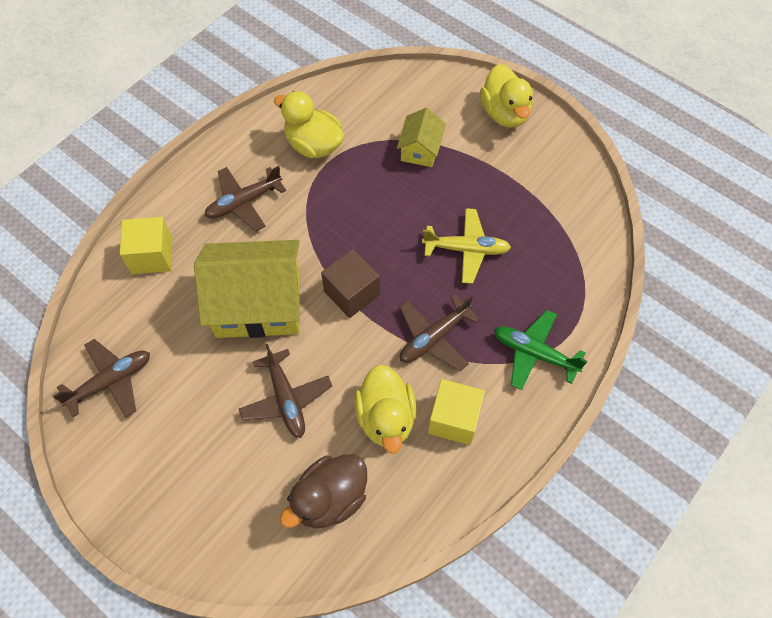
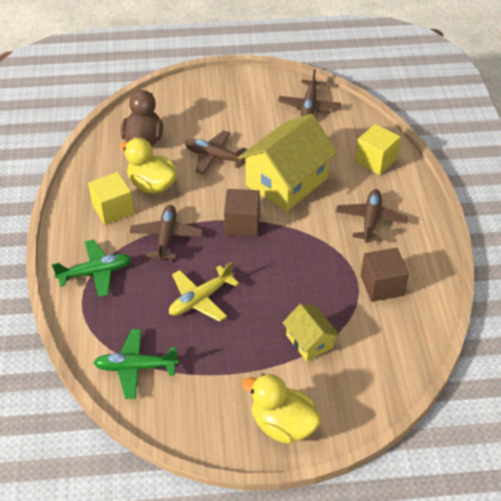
camera: 135 degrees right, 15 degrees down
(313, 145) = (382, 285): yellow duck -> brown cube
(574, 234) = (135, 367): none -> green plane

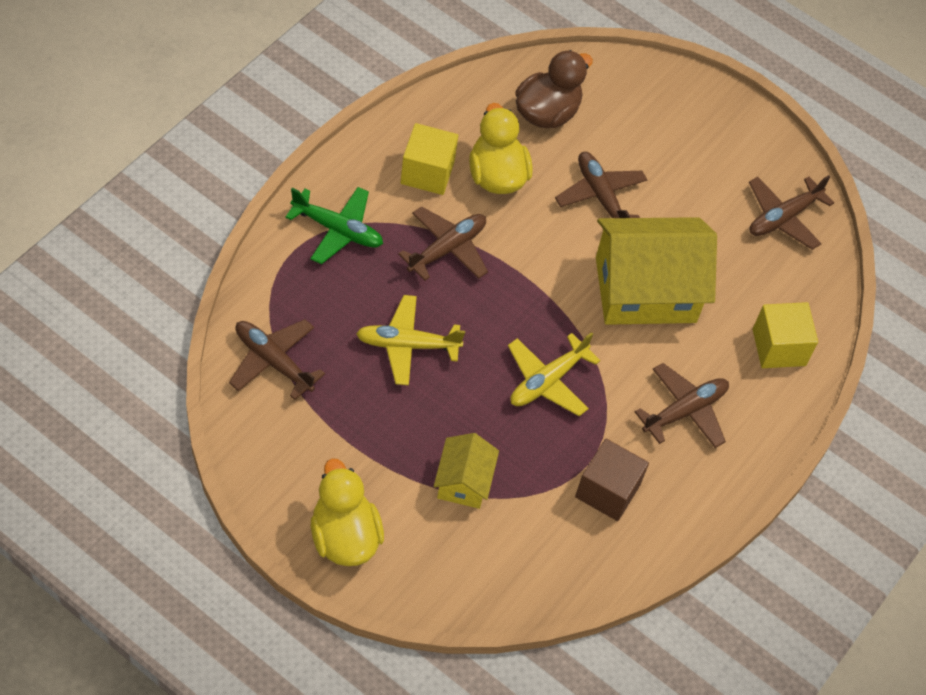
camera: 35 degrees right, 10 degrees up
(135, 367) = (273, 361): green plane -> brown plane
(242, 224) = (541, 299): brown cube -> none
(291, 259) = (547, 381): none -> yellow plane

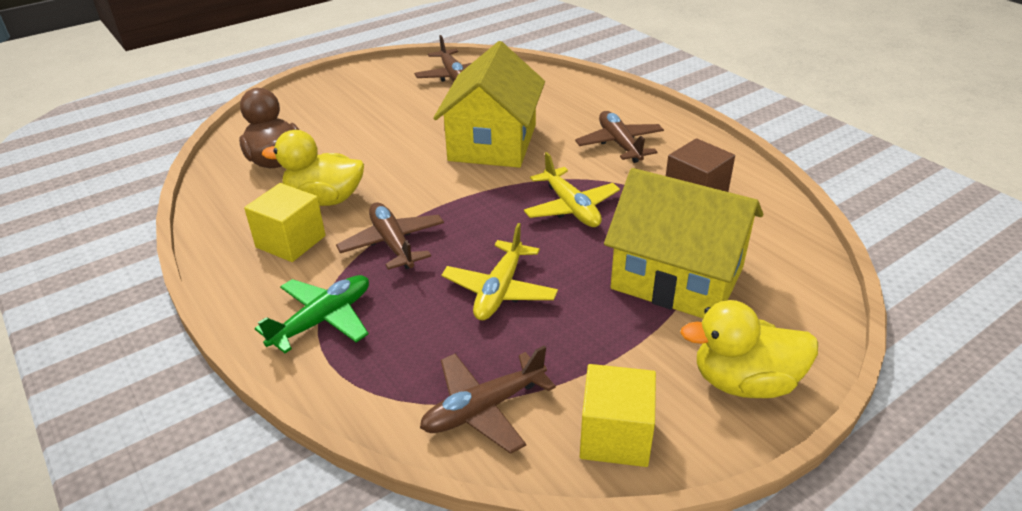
camera: 65 degrees left, 20 degrees down
(463, 481) = (677, 278): yellow house -> yellow house, size x1.98
(600, 196) = (384, 148): brown plane -> none
(779, 347) = (570, 96): yellow cube -> yellow cube (615, 436)

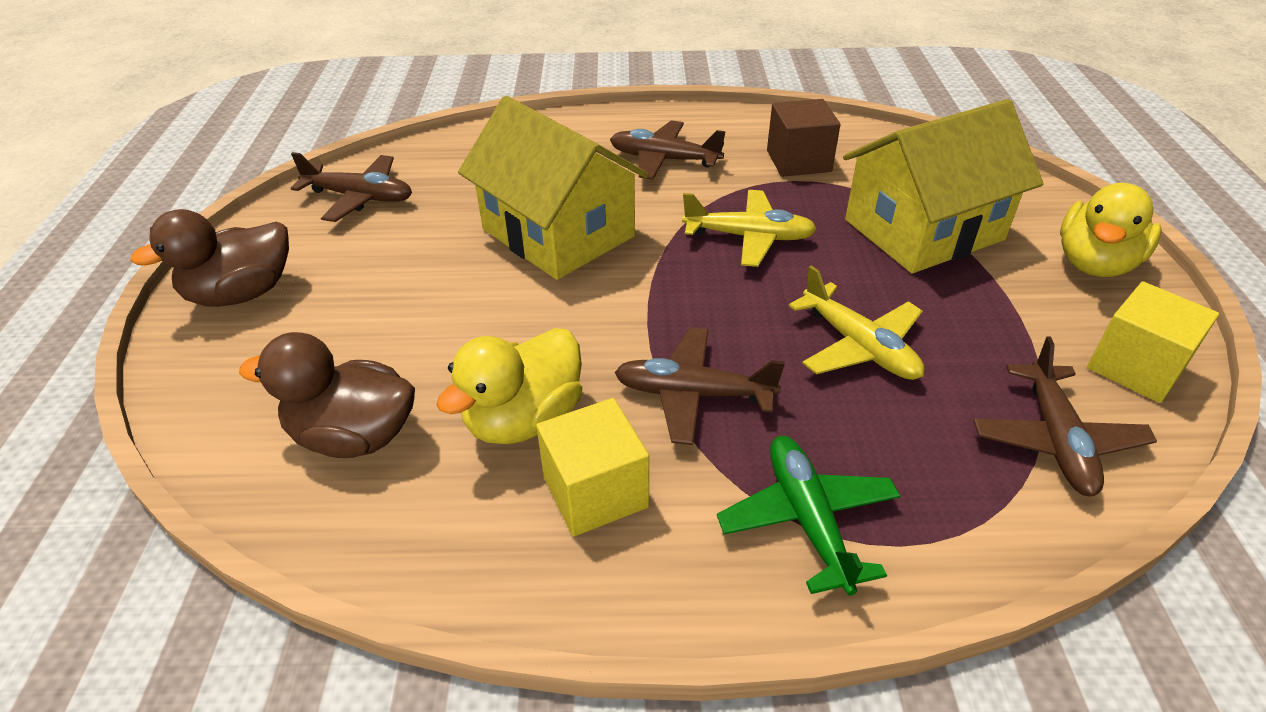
camera: 55 degrees left, 5 degrees up
(344, 87) = (241, 294): none -> brown duck

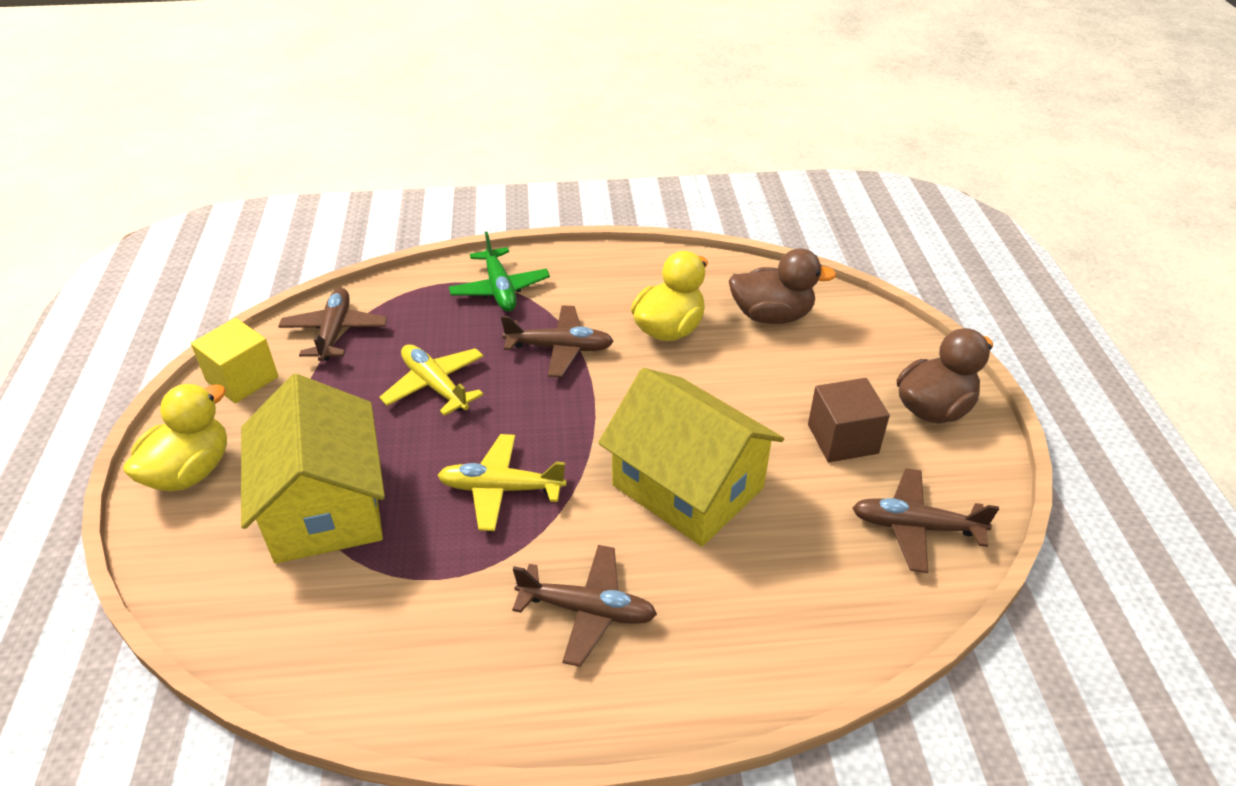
camera: 175 degrees right, 0 degrees up
(595, 492) = (617, 296): yellow cube -> none
(798, 161) = (421, 615): brown cube -> brown cube (842, 439)
(923, 230) = (325, 506): yellow house -> yellow house turned 75 degrees counterclockwise

